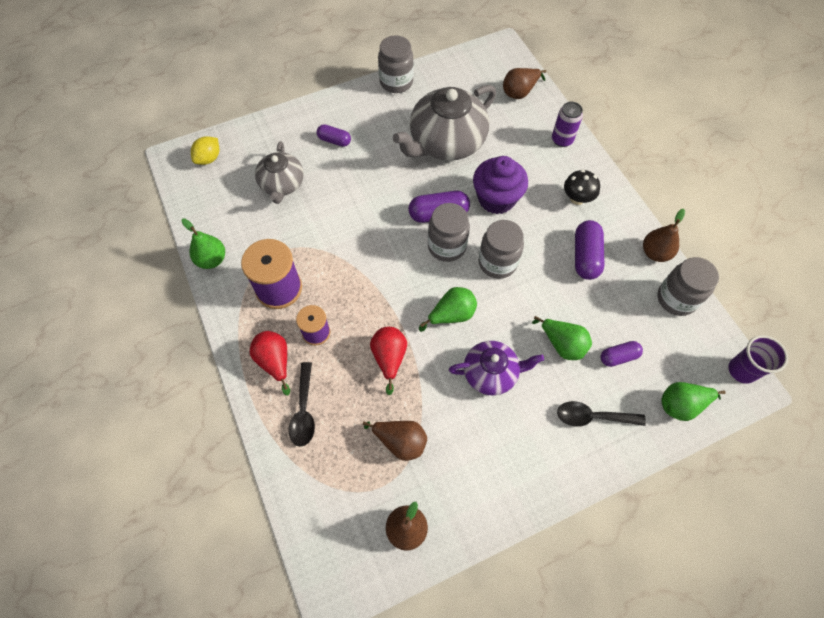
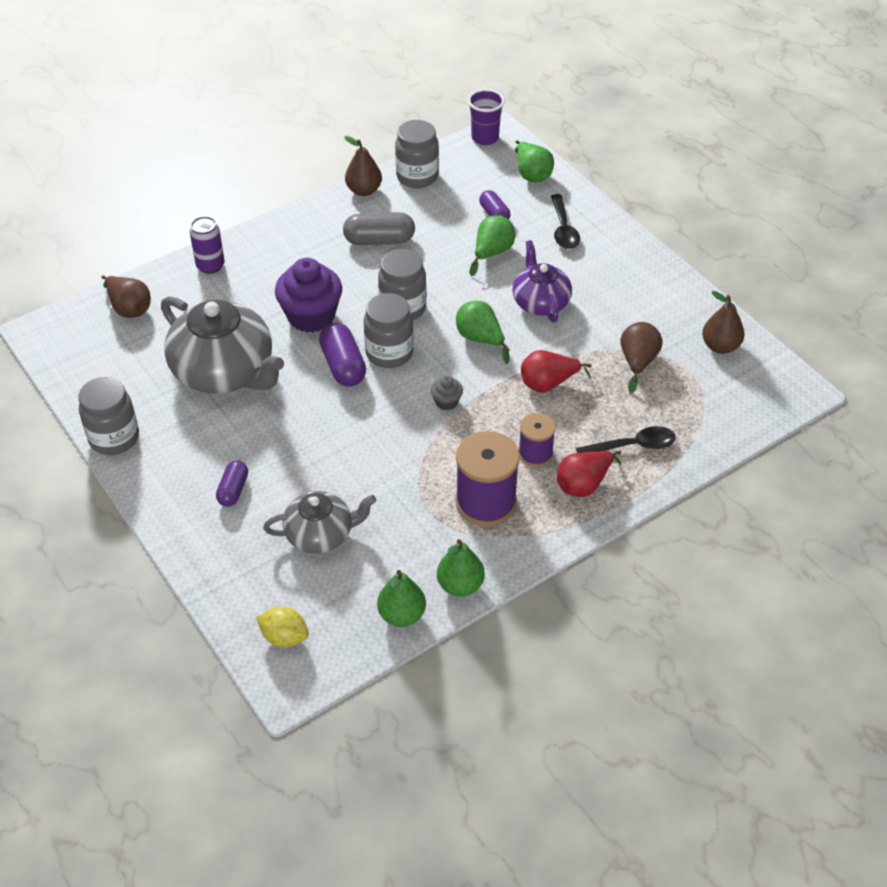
camera: 100 degrees left, 15 degrees down
(201, 222) = (402, 615): none -> green pear
(385, 278) = (446, 402): none -> grey cupcake
(577, 198) = (300, 250): black mushroom -> none
(585, 256) = (379, 240): purple capsule -> grey capsule

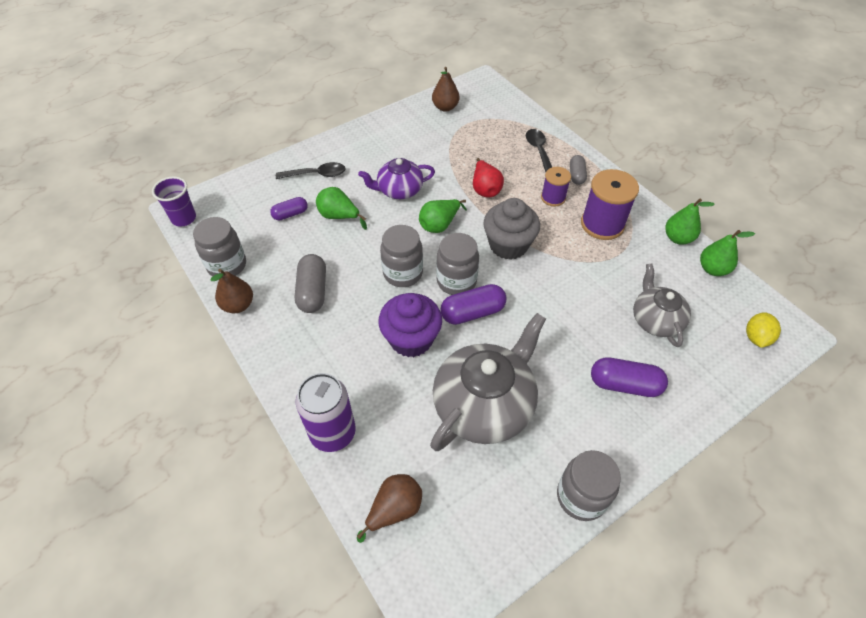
camera: 90 degrees left, 5 degrees up
(210, 266) = (333, 433): purple can -> purple can, size x1.53
(233, 490) = (624, 384): purple capsule -> purple capsule, size x1.59
(446, 402) = (508, 245): grey cupcake -> grey cupcake, size x2.19
(532, 174) = (243, 190): green pear -> none
(584, 484) = (576, 175): red pear -> grey capsule
(638, 362) = (461, 144): brown pear -> none

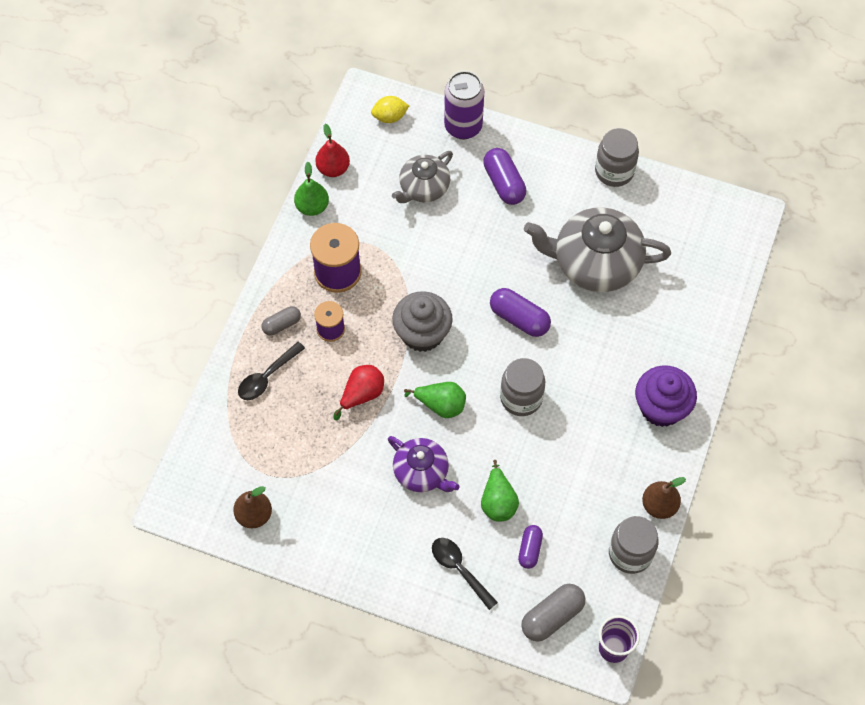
camera: 125 degrees left, 10 degrees up
(290, 214) = (530, 549): purple capsule -> purple capsule turned 75 degrees clockwise
(312, 291) = (597, 456): grey capsule -> grey capsule (552, 616)
(333, 433) = (699, 346): purple can -> purple can (463, 126)
(394, 509) = (714, 271): brown pear -> none
(411, 339) = (581, 347): purple cupcake -> purple cupcake (661, 407)
(456, 281) = (496, 350): grey jar -> none
(712, 269) = (333, 168): green pear -> red pear

